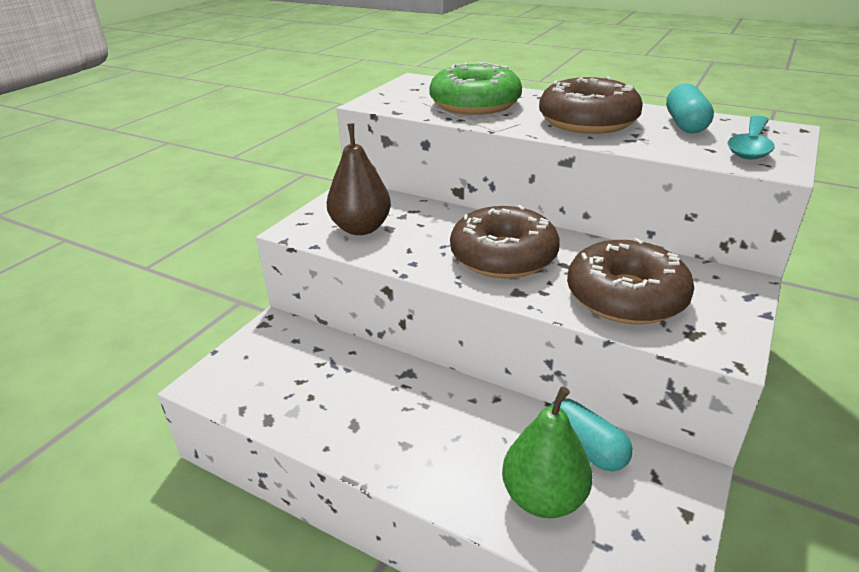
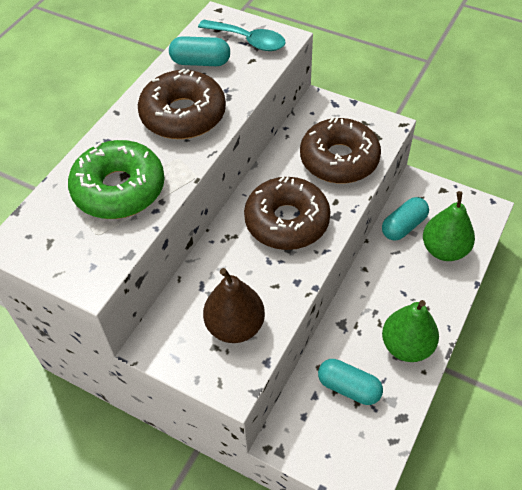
camera: 90 degrees left, 20 degrees up
(320, 375) = (349, 387): none -> turquoise capsule
(367, 432) = (406, 346): none -> green pear

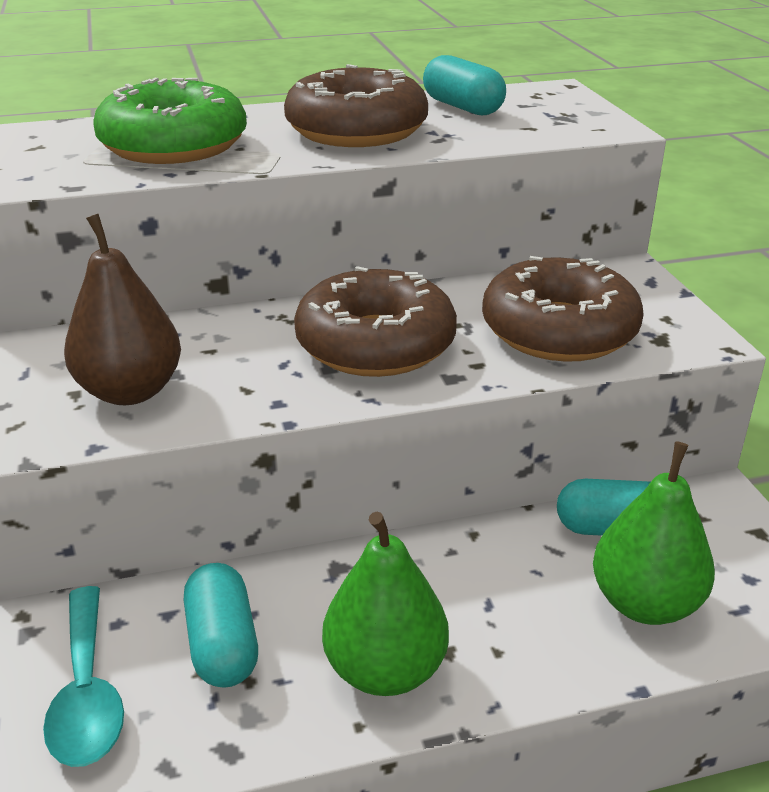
camera: 45 degrees right, 20 degrees down
(248, 41) = (558, 114): turquoise spoon -> turquoise spoon (87, 693)

